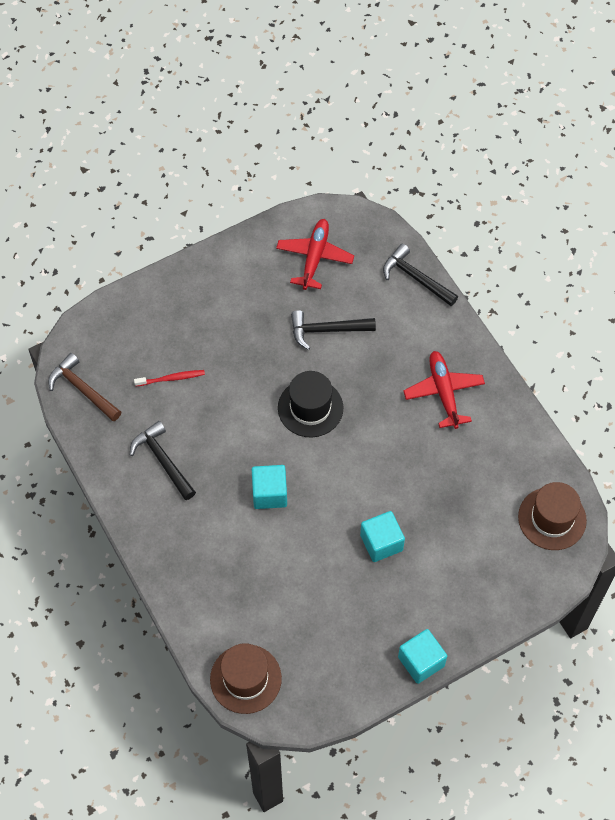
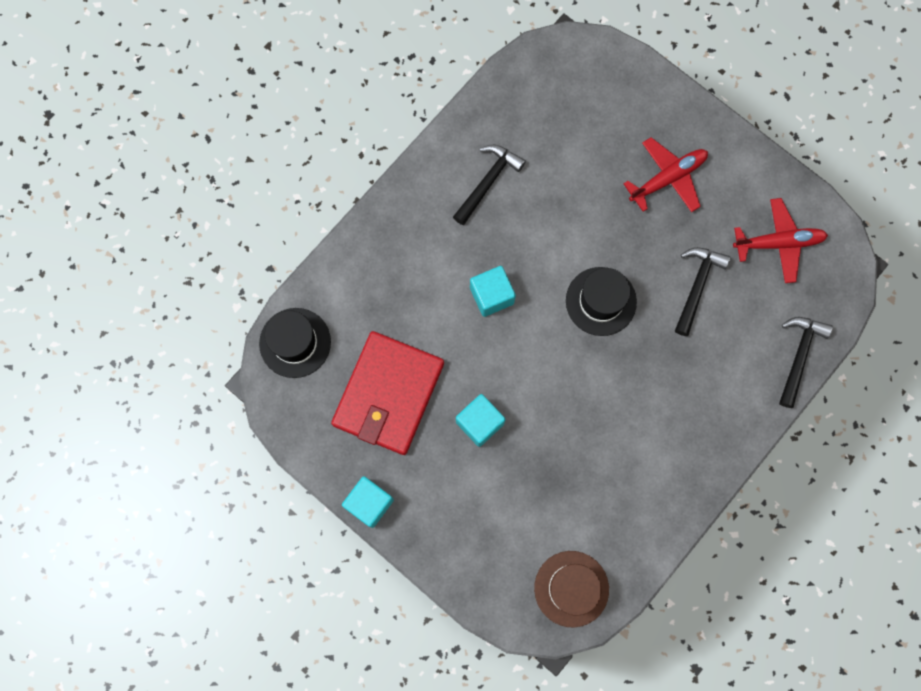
camera: 70 degrees right, 15 degrees up
(83, 389) = (534, 78): brown hammer -> none
(171, 378) = (579, 155): red toothbrush -> none
(245, 679) = (295, 342): brown hat -> black hat
(326, 611) = (388, 394): none -> red wallet
(327, 330) = (697, 286): black hammer -> black hammer turned 45 degrees clockwise
(444, 392) = (673, 430): red plane -> red plane (668, 178)

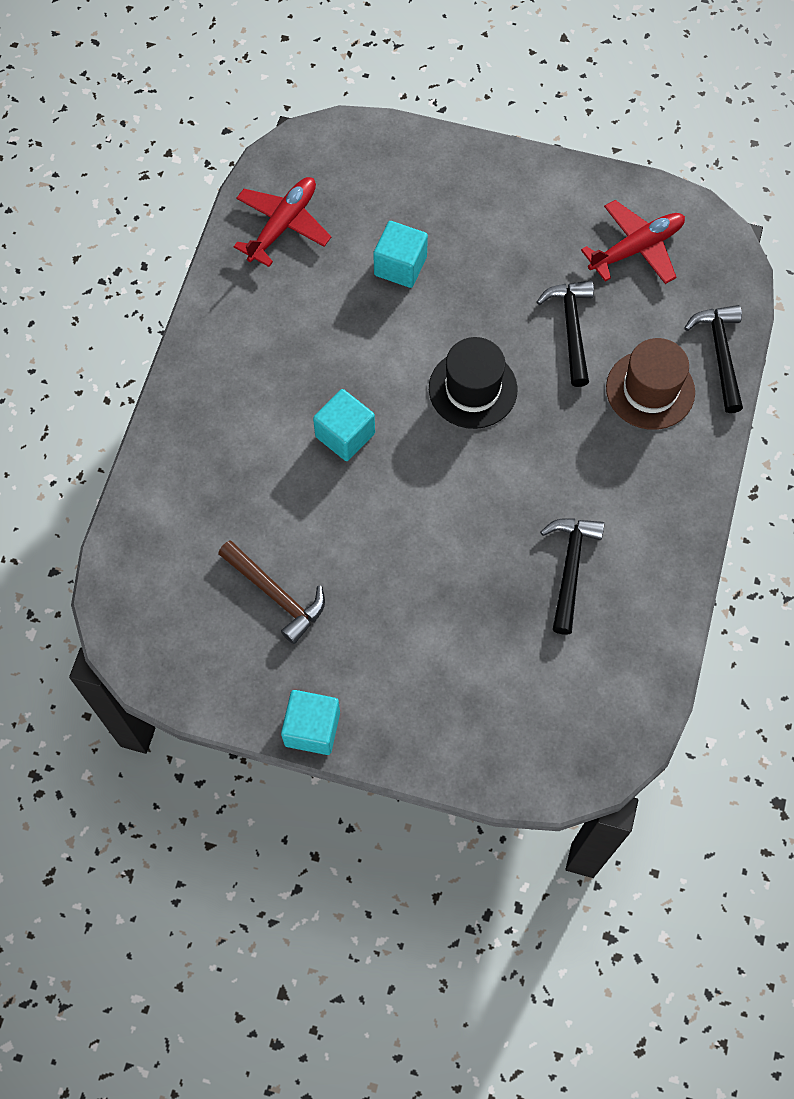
camera: 25 degrees left, 10 degrees down
(295, 342) = (135, 585): black hat -> none
(388, 394) = (276, 595): red wallet -> brown hammer
(480, 423) = (399, 579): turquoise cube -> turquoise cube (400, 266)
(488, 182) = (281, 317): black hammer -> black hammer (570, 568)
(571, 588) = (598, 717): brown hat -> brown hat (650, 390)
(668, 178) = (482, 232): red plane -> red plane (283, 225)

